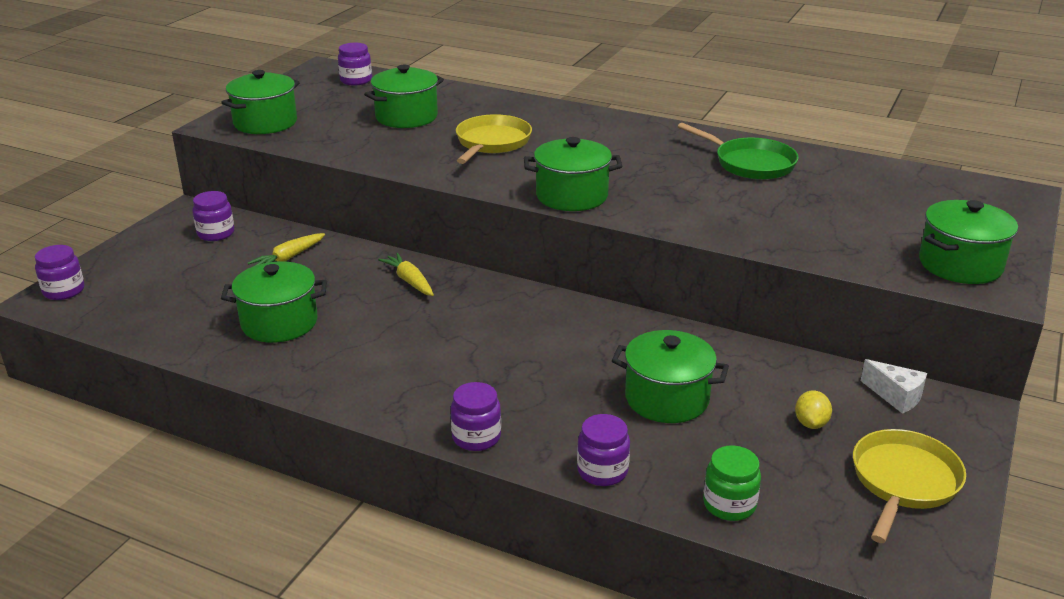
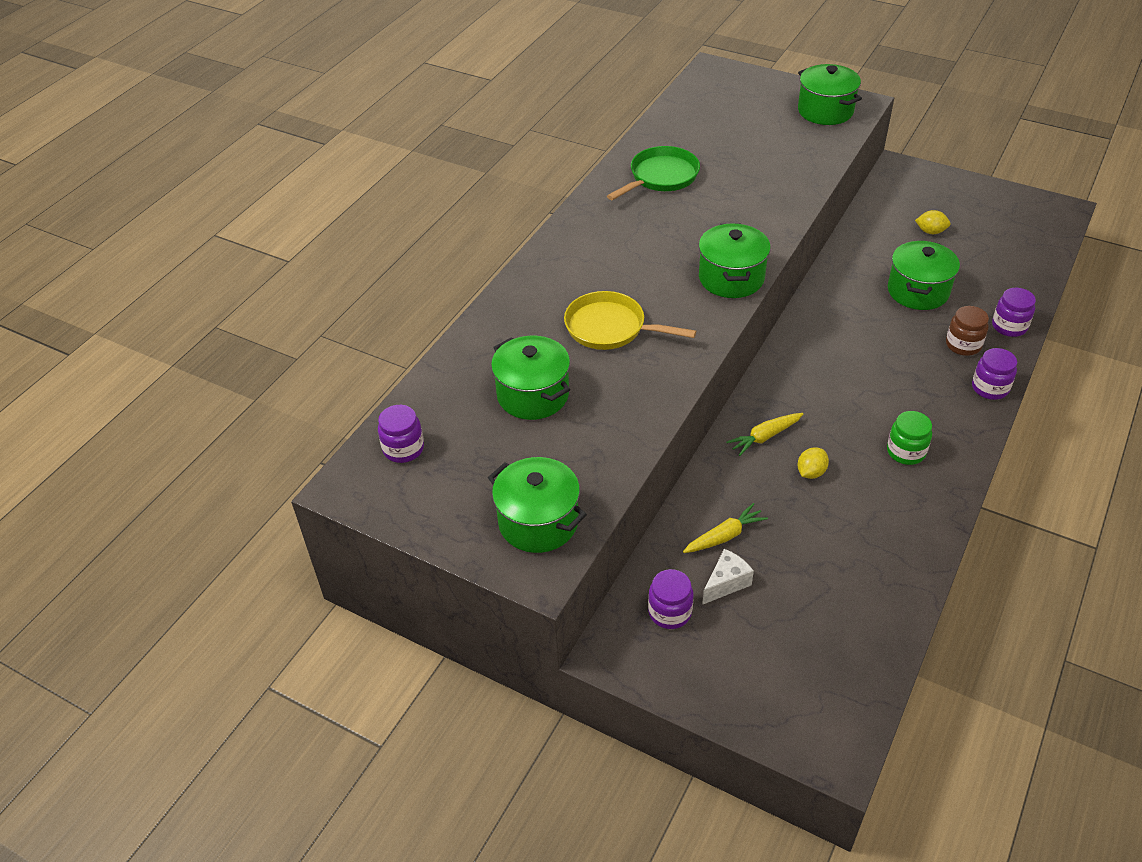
camera: 85 degrees left, 15 degrees up
(64, 291) = (814, 738): purple jar -> none
(279, 323) = (852, 526): green pot -> none
(288, 258) = (725, 536): yellow carrot -> yellow carrot turned 75 degrees counterclockwise
(356, 304) = (811, 472): none -> yellow lemon
(559, 425) = (963, 345): none -> brown jar
(729, 504) = (1025, 274): green jar -> green jar (906, 452)
(896, 396) = (891, 193): white cheese -> white cheese (726, 583)
(903, 482) = (980, 205): yellow pan -> none

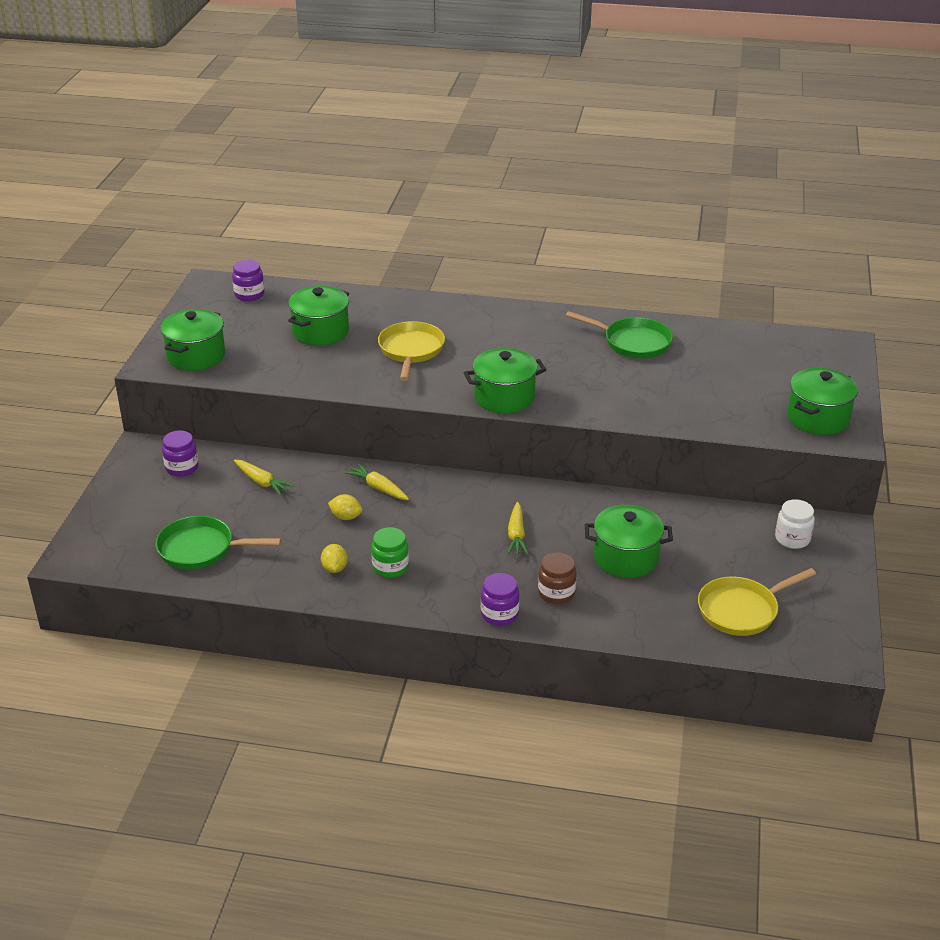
camera: 70 degrees right, 10 degrees down
(726, 583) = (215, 489): white cheese -> none
(843, 612) = (201, 549): none -> green pan
(870, 352) = (516, 535): none -> yellow carrot
(908, 195) = (792, 539): none -> white jar
(930, 231) = (735, 559): yellow lemon -> yellow lemon (335, 568)
(999, 245) = (741, 610): none -> yellow pan
(1009, 326) = (602, 623): purple jar -> none

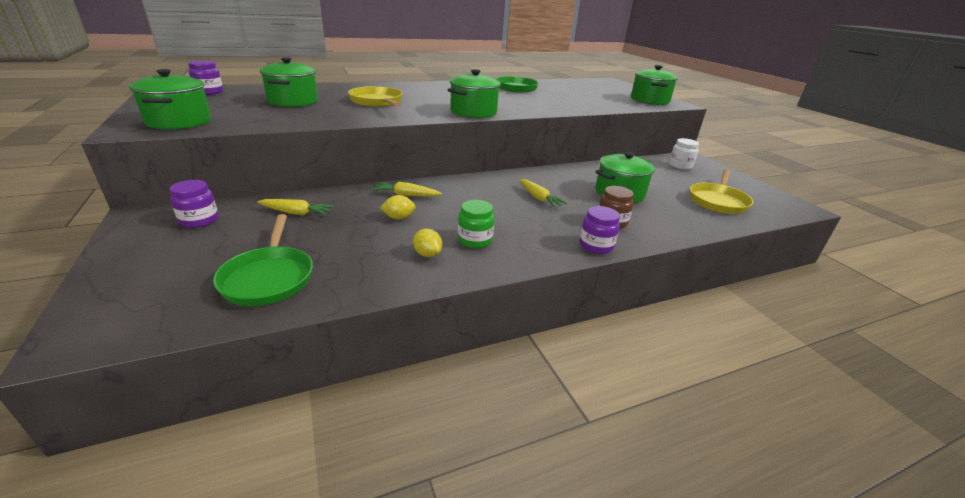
camera: 35 degrees left, 5 degrees down
(201, 549) = (269, 278): green pan -> green pan turned 75 degrees counterclockwise

